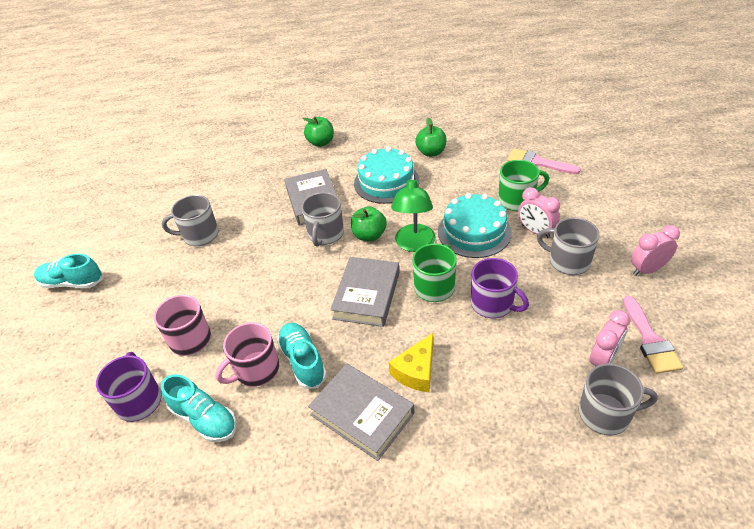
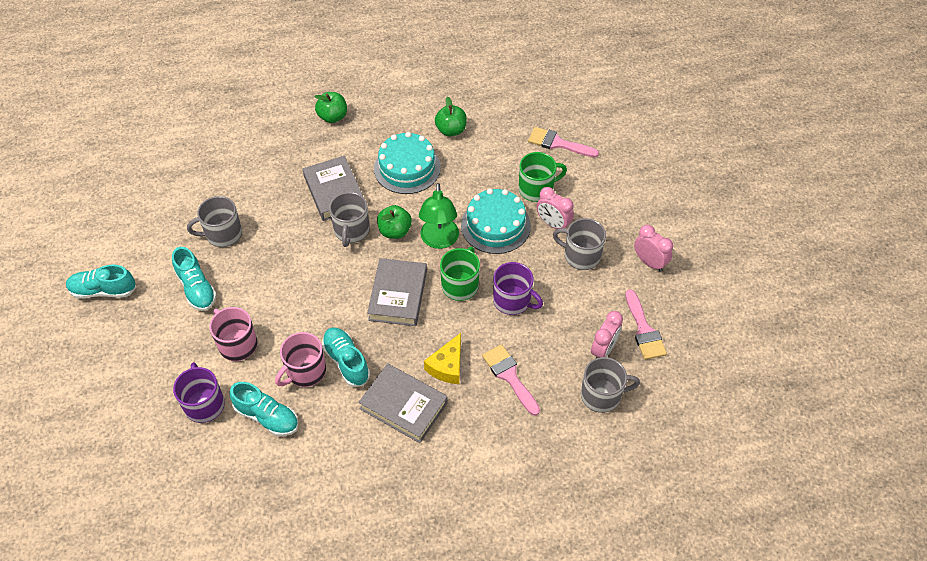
camera: 10 degrees left, 10 degrees up
(162, 283) = (197, 288): none -> turquoise shoe
(489, 386) = (509, 376): none -> pink brush
(647, 269) = (649, 262): pink clock -> pink clock turned 75 degrees clockwise

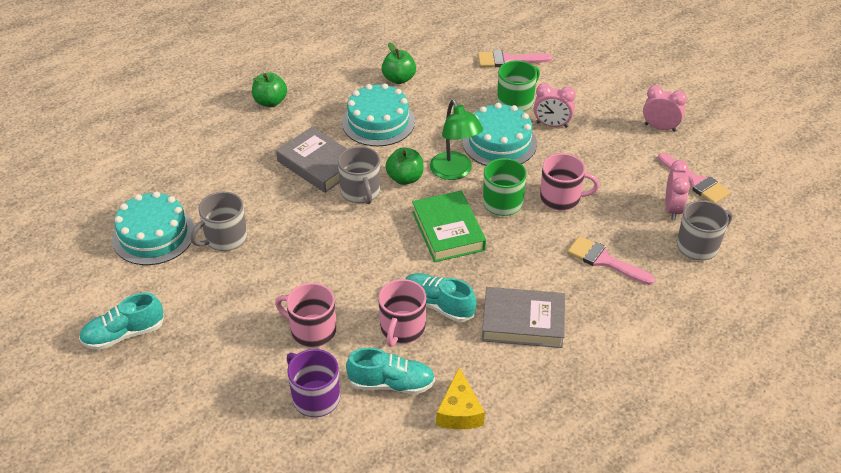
camera: 25 degrees left, 10 degrees down
(173, 211) = (153, 235): none -> turquoise cake
(197, 288) = (231, 296): turquoise shoe -> none
(398, 295) = (448, 231): grey book -> green book
(447, 366) = (540, 273): yellow cheese -> yellow cheese (459, 411)
(513, 301) = (561, 198): purple mug -> pink mug
(581, 255) = (596, 142): grey mug -> none

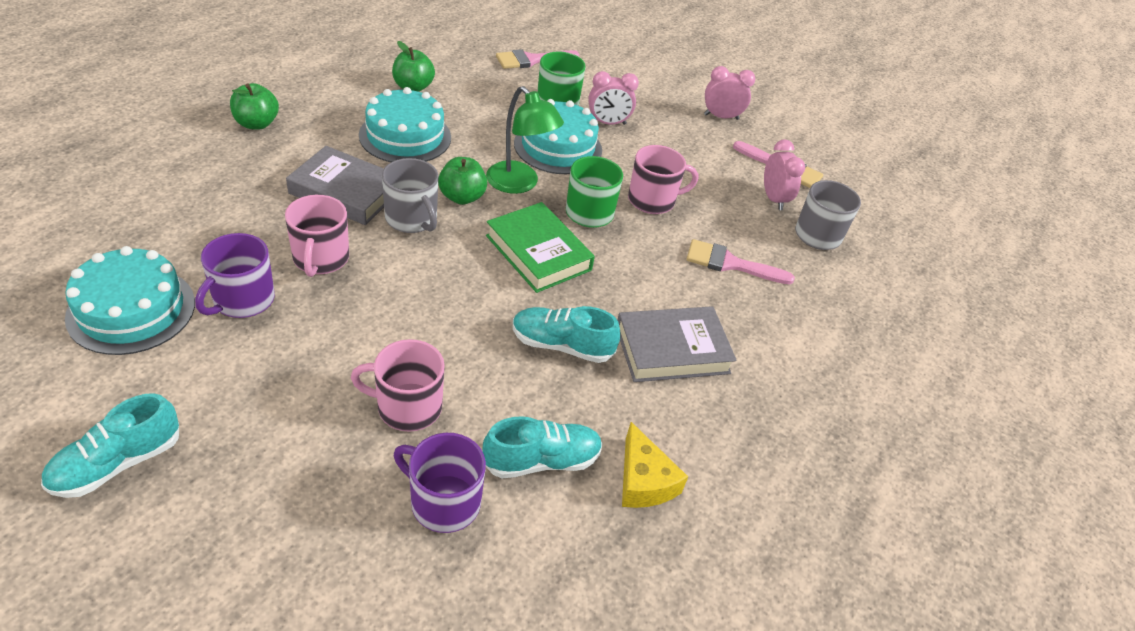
camera: 25 degrees left, 0 degrees up
(225, 238) = (242, 300): grey mug -> purple mug
(402, 329) = (528, 384): pink mug -> pink mug (320, 259)

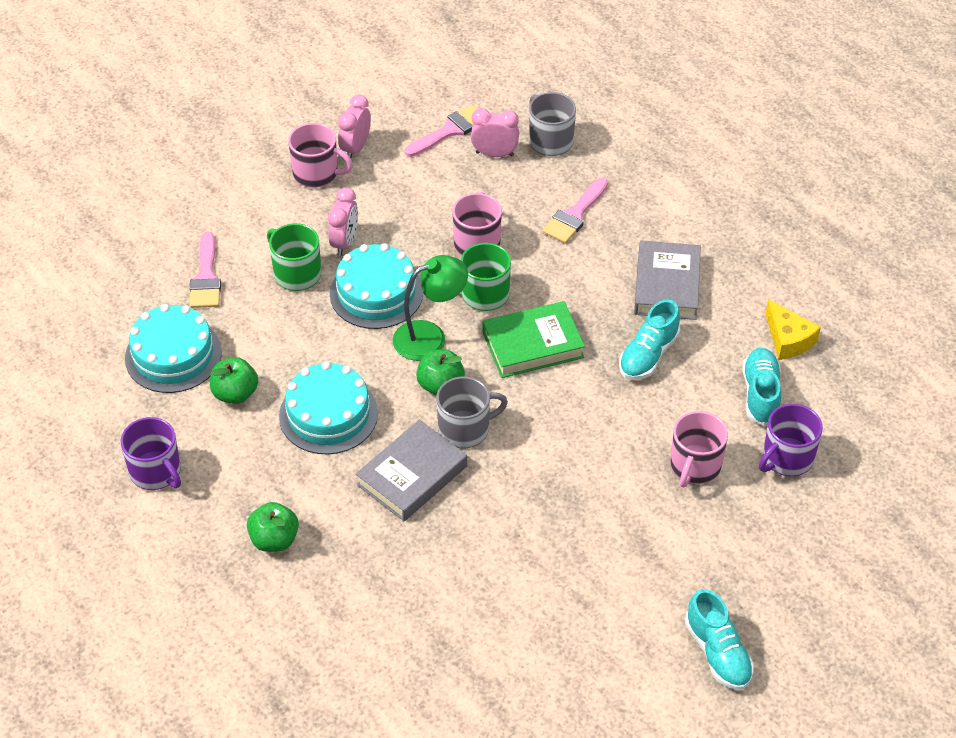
camera: 65 degrees left, 5 degrees up
(131, 310) = (548, 647): turquoise cake -> turquoise cake (173, 355)
(242, 300) = (551, 566): purple mug -> purple mug (156, 472)
(320, 259) = (508, 505): pink mug -> pink mug (317, 174)
(644, 481) = (788, 339): yellow cheese -> yellow cheese turned 60 degrees clockwise

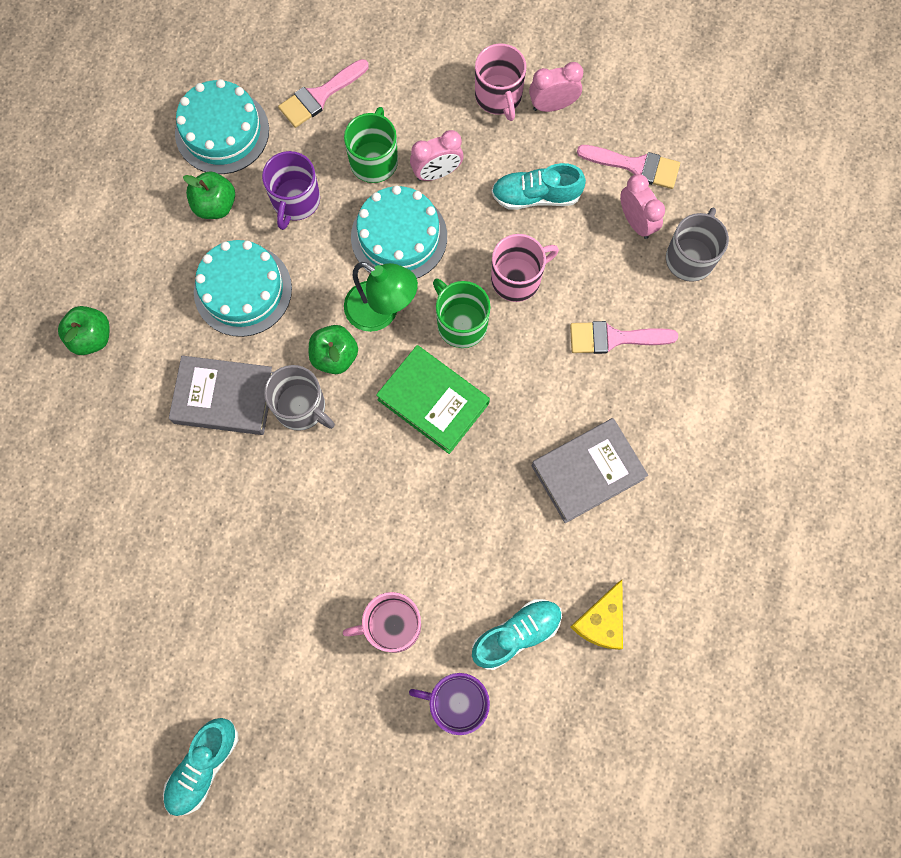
camera: 55 degrees right, 25 degrees up
(156, 472) = (99, 204): purple mug -> purple mug (295, 201)
(648, 355) = (492, 507): turquoise shoe -> turquoise shoe (536, 196)

